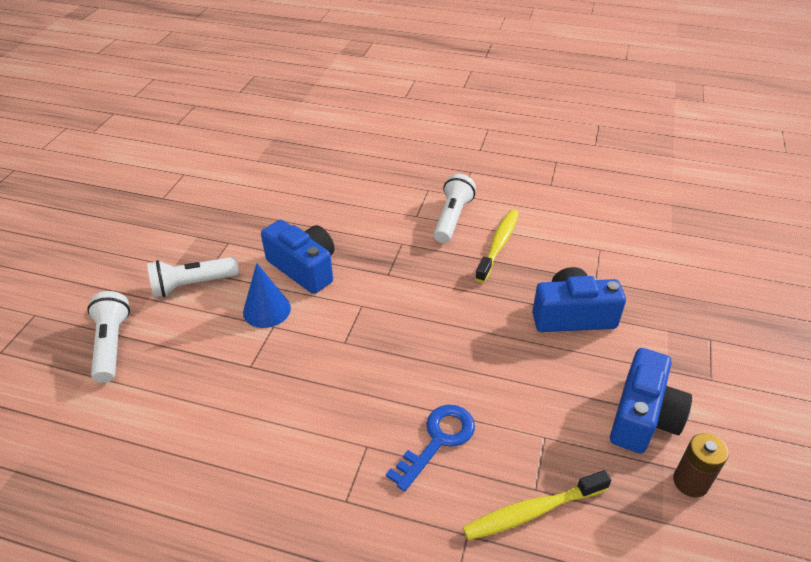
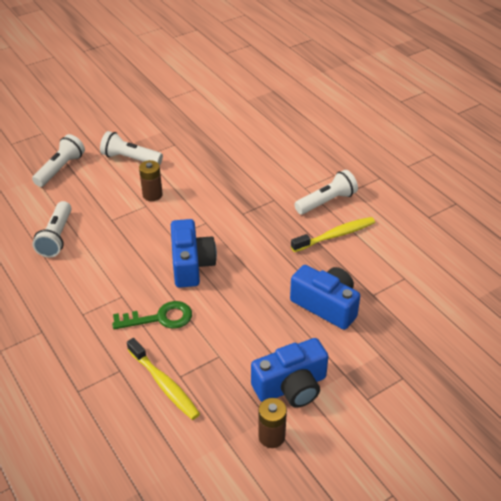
camera: 40 degrees right, 0 degrees up
(203, 430) = (56, 237): none -> white flashlight
(266, 310) = (152, 195): blue cone -> brown battery
(304, 268) = (199, 182): blue camera -> blue camera (191, 264)
(438, 440) = (160, 318): blue key -> green key
(532, 511) = (164, 384): yellow toothbrush -> yellow toothbrush turned 150 degrees counterclockwise

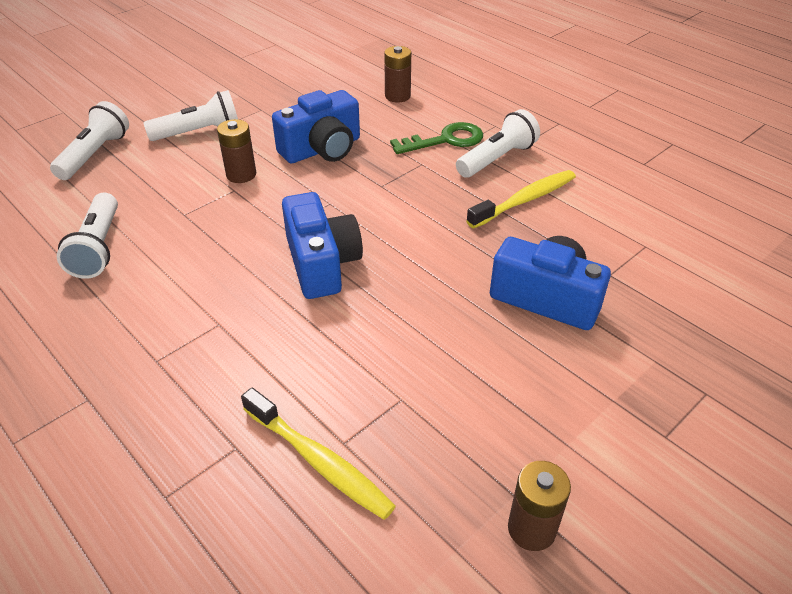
camera: 10 degrees left, 0 degrees up
(130, 159) = (199, 132): white flashlight -> white flashlight turned 150 degrees clockwise
(160, 318) = (288, 350): green key -> green key (445, 140)
(272, 143) = (397, 96): none -> brown battery
(291, 386) = (536, 433): blue camera -> blue camera (322, 149)

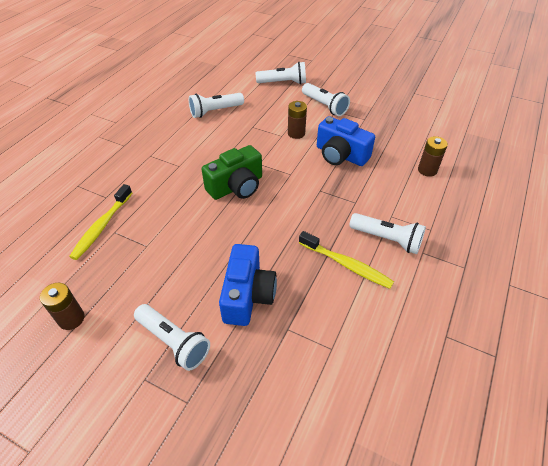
camera: 70 degrees right, 5 degrees up
(322, 263) = (236, 186): blue camera -> green camera
(445, 140) = (391, 207): green key -> none
(608, 391) = (174, 342): none -> white flashlight

